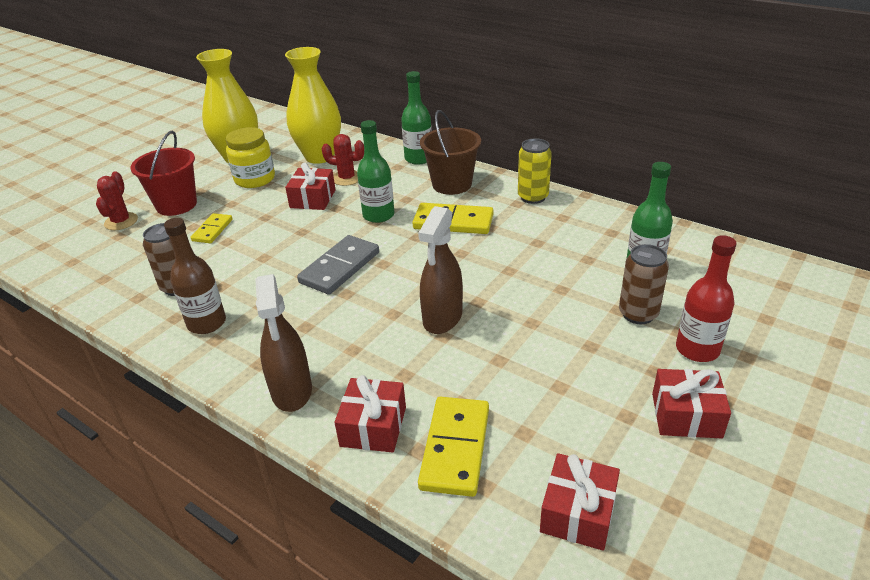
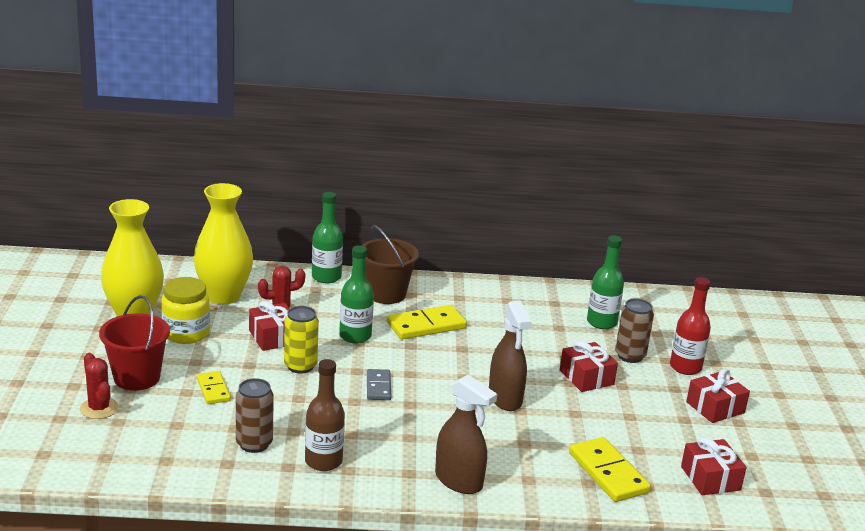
camera: 40 degrees left, 10 degrees down
(340, 268) = (378, 387): grey domino -> grey domino, size x0.60
(373, 426) = (543, 480): red gift -> red gift (586, 377)
(533, 197) = (466, 289): yellow can -> yellow can (300, 366)

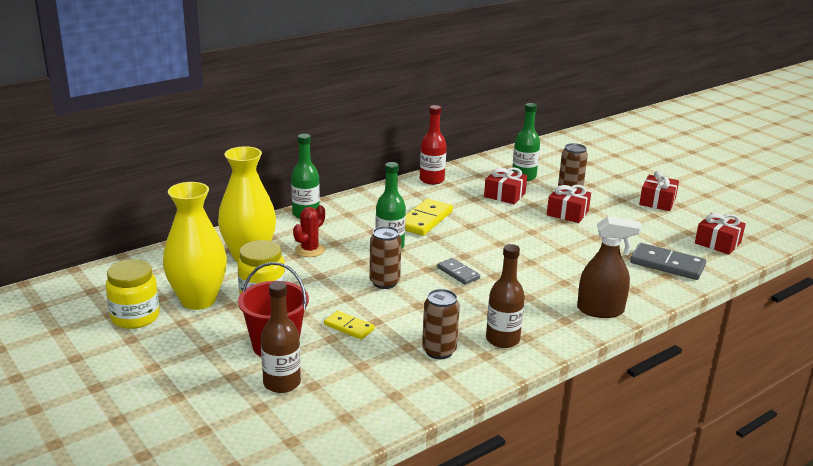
camera: 35 degrees left, 0 degrees up
(73, 309) = (135, 317): none -> yellow jar
(99, 408) = (282, 383): red cactus -> brown bottle
(273, 337) = (333, 270): red gift -> red gift (504, 195)
(300, 366) = (384, 282): yellow can -> brown can
(386, 294) = (365, 209): brown bucket -> none
(505, 399) = (544, 246): brown spray bottle -> none
(608, 473) = (667, 264): yellow domino -> grey domino
(685, 367) = (607, 185): red bottle -> red bottle (432, 180)

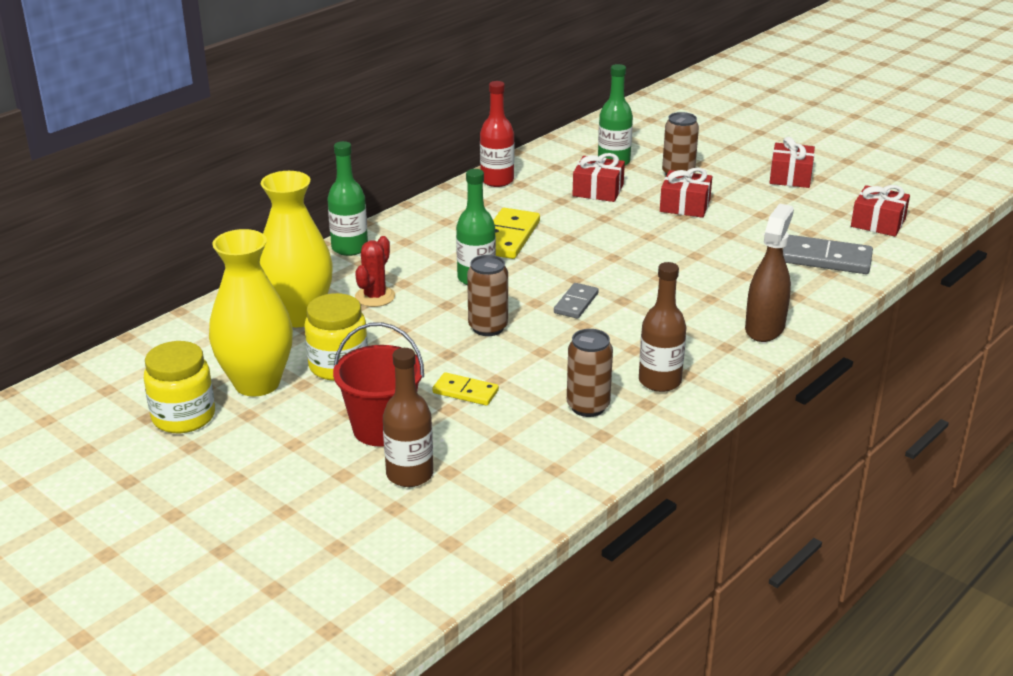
camera: 10 degrees left, 5 degrees up
(458, 273) = (576, 303): grey domino -> grey domino turned 75 degrees clockwise
(600, 310) = (764, 328): brown spray bottle -> brown spray bottle turned 60 degrees counterclockwise

